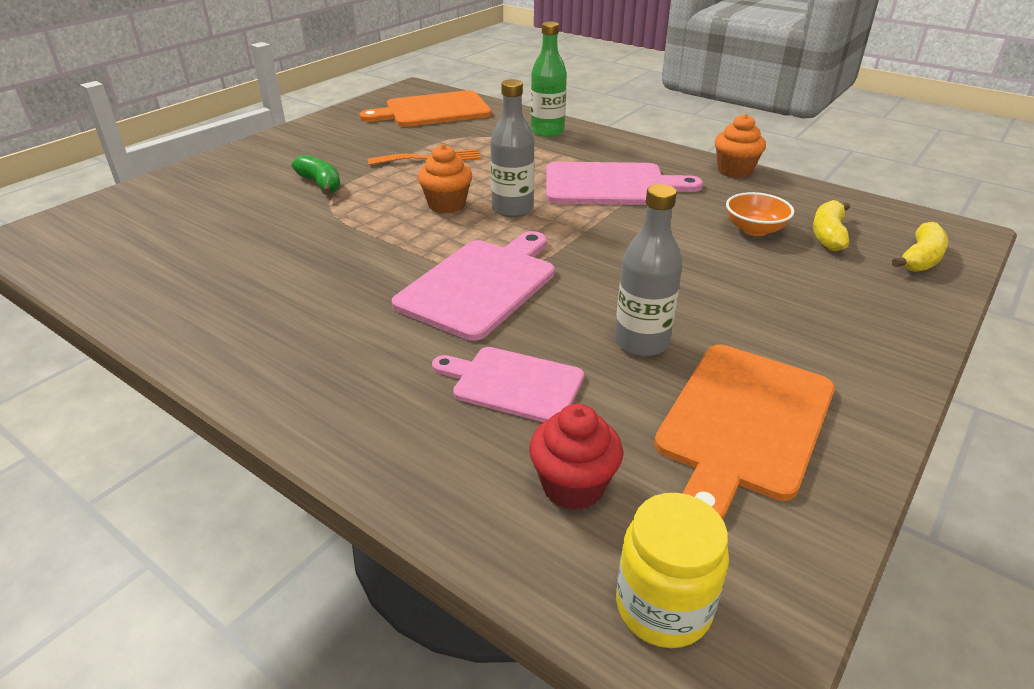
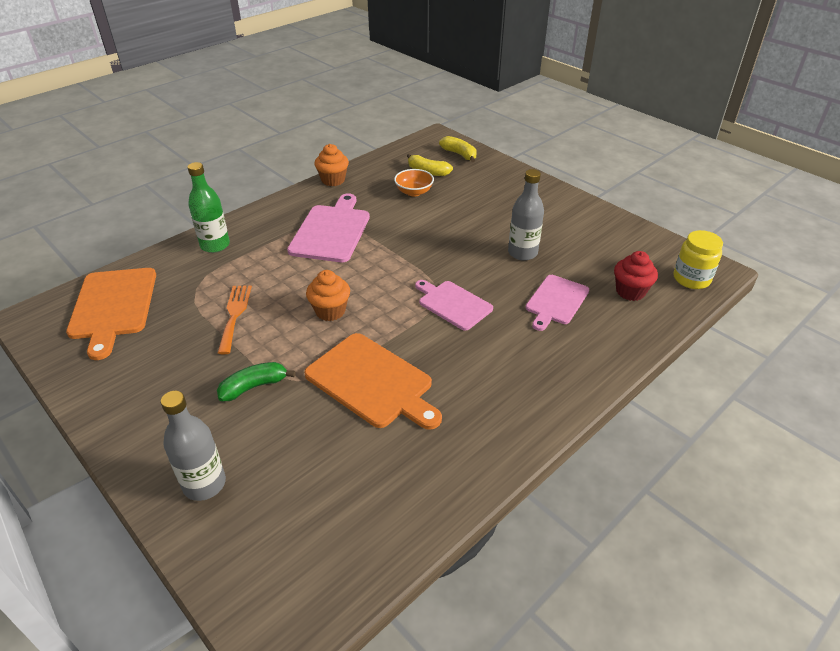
camera: 80 degrees left, 5 degrees up
(480, 285) = (453, 304): pink cutting board -> pink cutting board, size x0.65
(512, 209) = (351, 279): grey bottle -> grey bottle (204, 484)
(743, 423) = (586, 237): orange cutting board -> orange cutting board (372, 382)

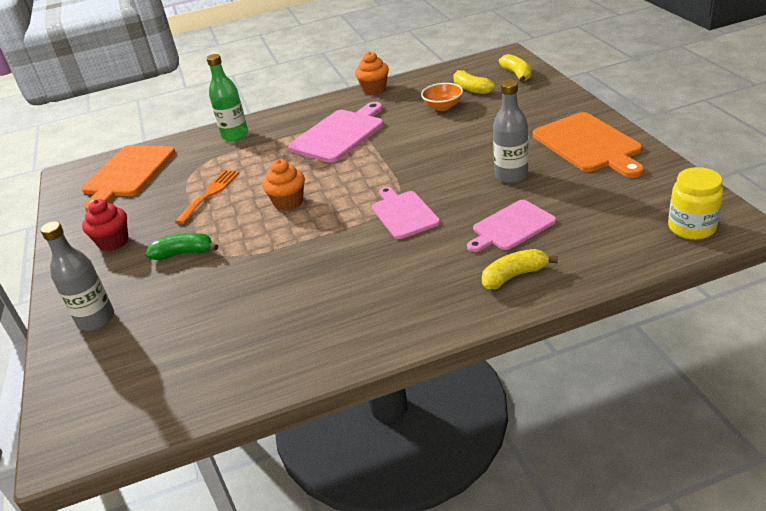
camera: 30 degrees right, 5 degrees down
(372, 382) = (280, 268): orange cutting board -> orange cutting board (588, 144)
(590, 346) = (514, 276): none -> yellow banana
(630, 291) = (604, 230): red cupcake -> red cupcake (113, 242)

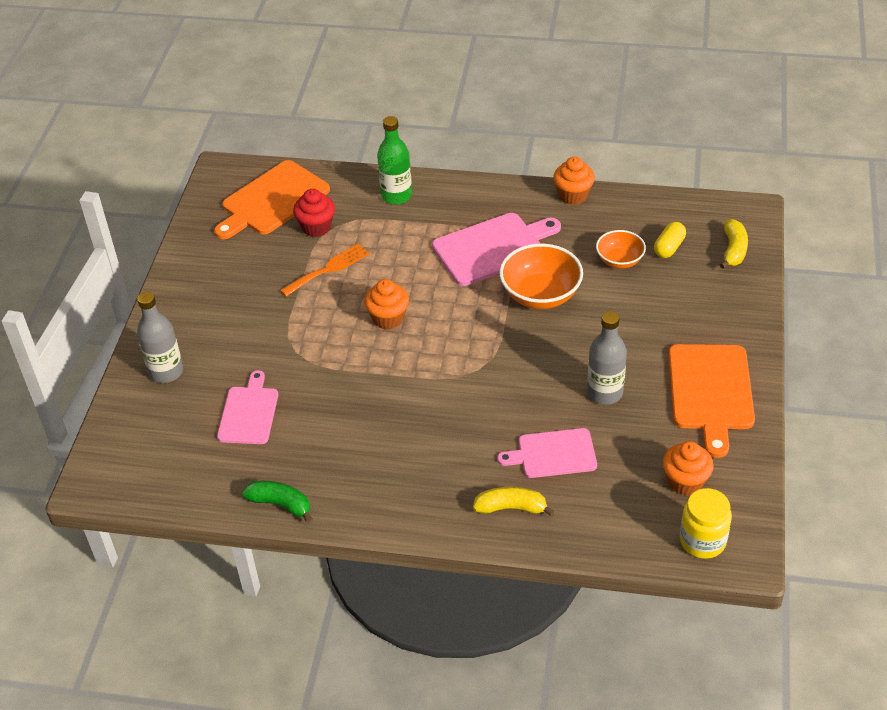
camera: 25 degrees right, 10 degrees up
(113, 242) = (219, 288): red cupcake -> red cupcake (316, 227)
(184, 253) = (268, 334): green banana -> green banana (280, 504)
(402, 144) = (540, 295): none -> orange bowl
(403, 213) = (475, 387): pink cutting board -> pink cutting board (249, 413)
(471, 89) = (669, 247): yellow banana -> yellow capsule
(633, 199) = (685, 482): none -> orange cupcake

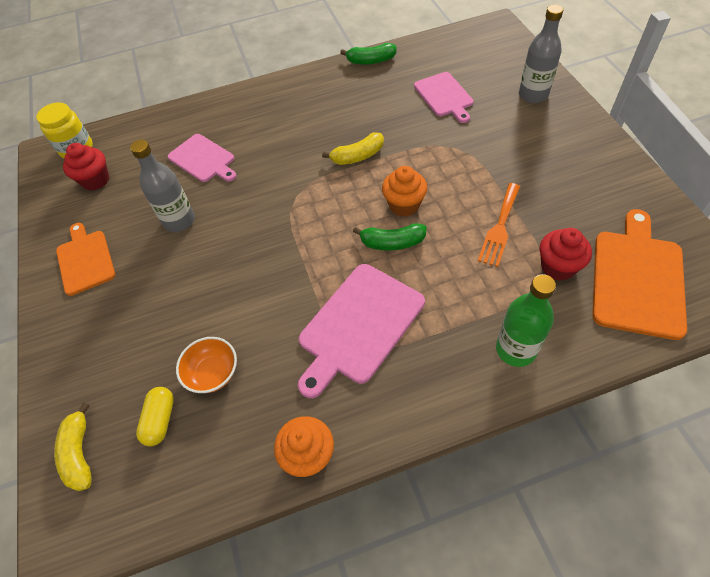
camera: 155 degrees right, 10 degrees up
(423, 293) = (392, 243): none -> green banana
(511, 508) = (218, 116): yellow banana -> yellow banana (358, 156)
(540, 295) = (279, 291): orange bowl -> none
(553, 454) = (203, 159): pink cutting board -> pink cutting board turned 75 degrees clockwise
(685, 482) = (95, 180): orange cupcake -> red cupcake
(710, 391) = (85, 260): orange cutting board -> orange cutting board, size x0.65

